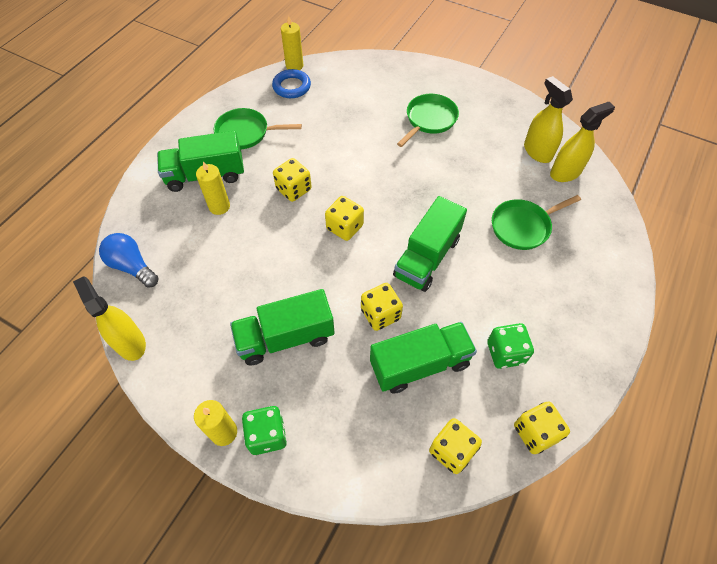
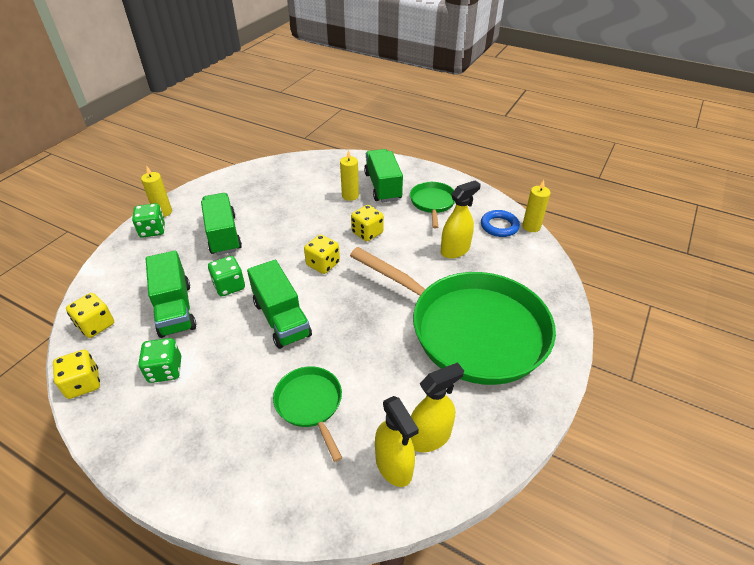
camera: 90 degrees right, 15 degrees down
(130, 343) = (240, 170): yellow spray bottle -> yellow spray bottle (455, 250)
(132, 266) = (299, 164): blue light bulb -> none
(380, 314) = (229, 286): yellow dice -> green dice
(427, 257) = (281, 319): green truck -> green truck turned 150 degrees counterclockwise
(429, 120) = (470, 329): green pan -> green pan, size x2.25

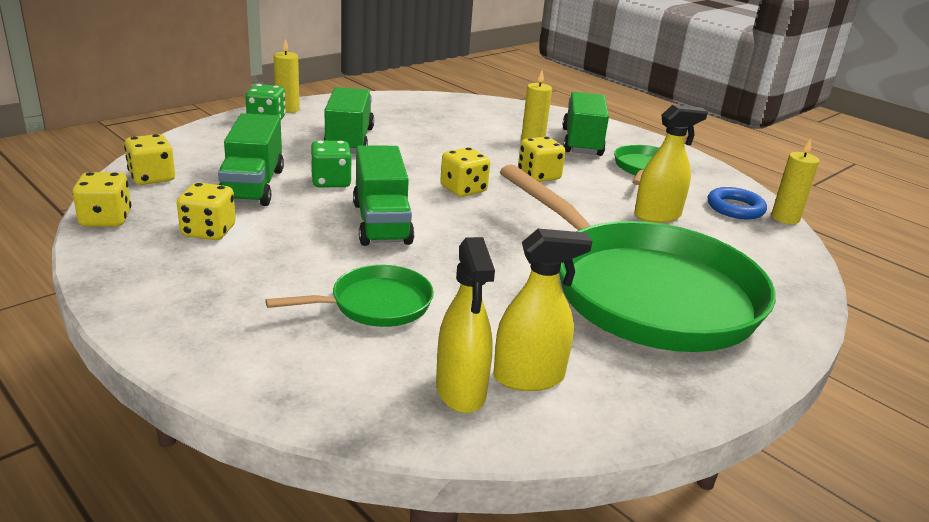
camera: 15 degrees right, 15 degrees down
(165, 370) = (208, 231): green dice -> yellow dice
(310, 404) = (375, 304): green pan -> green pan turned 75 degrees clockwise

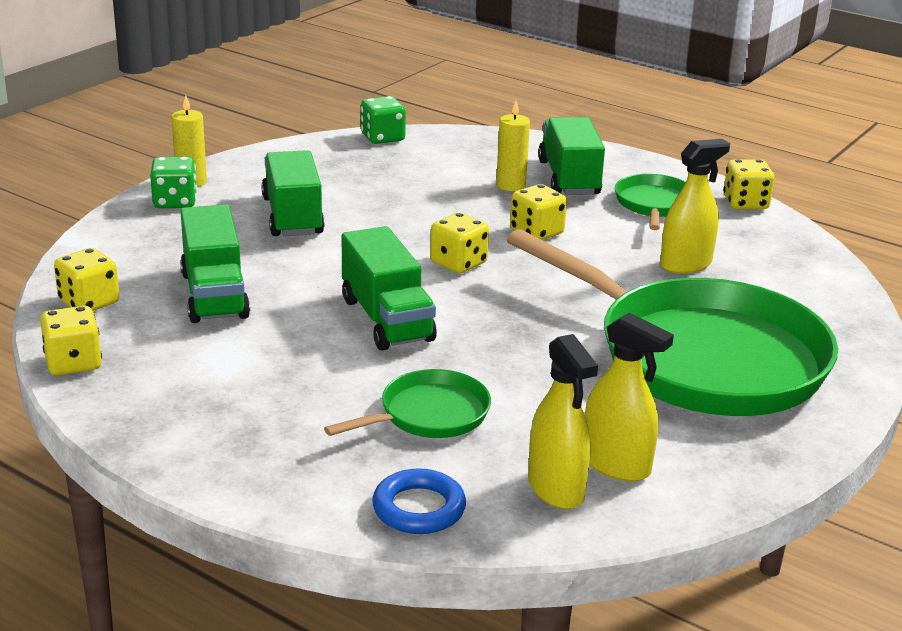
camera: 10 degrees left, 0 degrees up
(208, 231) = (200, 359): yellow dice -> yellow dice (745, 203)
(331, 182) = (302, 276): green dice -> green dice (382, 138)
(529, 377) = (616, 465): yellow spray bottle -> yellow spray bottle turned 60 degrees clockwise
(735, 208) = (767, 242): blue ring -> blue ring (419, 508)
(785, 218) = (824, 246): yellow candle -> none

